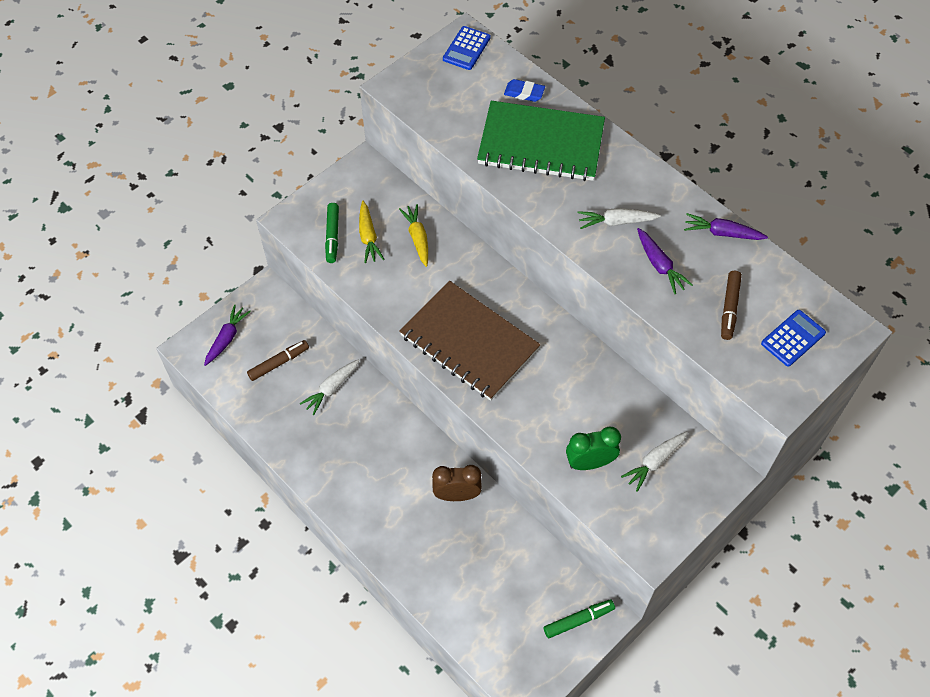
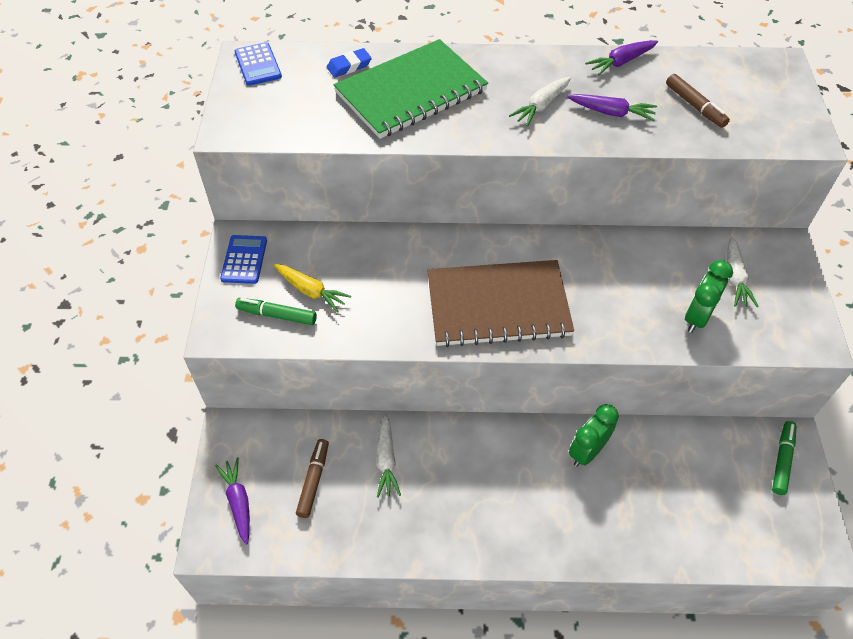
camera: 45 degrees left, 5 degrees down
(332, 236) = (277, 315): green marker -> green marker turned 150 degrees clockwise
(417, 238) = (355, 260): yellow carrot -> none
(457, 495) = (587, 451): brown clock -> green clock
(793, 338) = (758, 95): blue calculator -> blue calculator (244, 260)

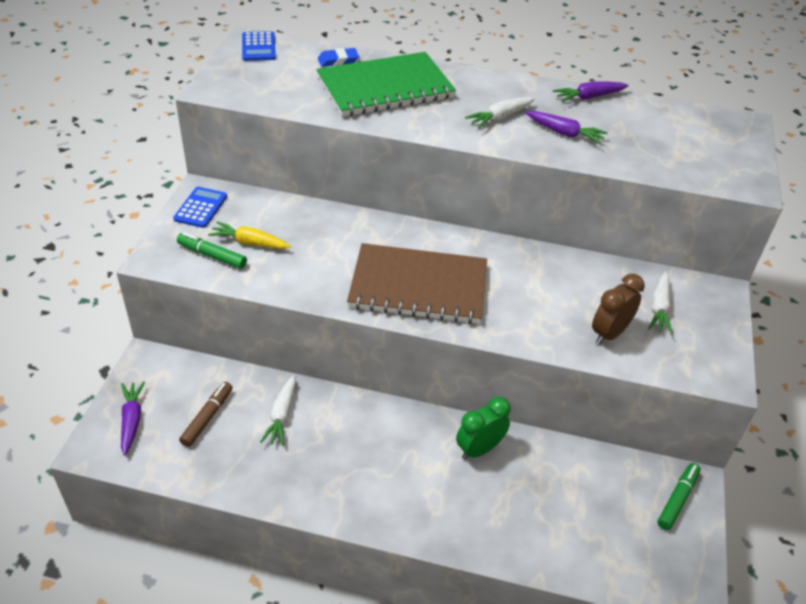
camera: 10 degrees right, 10 degrees down
(311, 291) = (250, 242): yellow carrot -> yellow carrot turned 150 degrees clockwise
(695, 106) = (646, 141): brown marker -> none
(697, 317) = (609, 333): green clock -> brown clock

